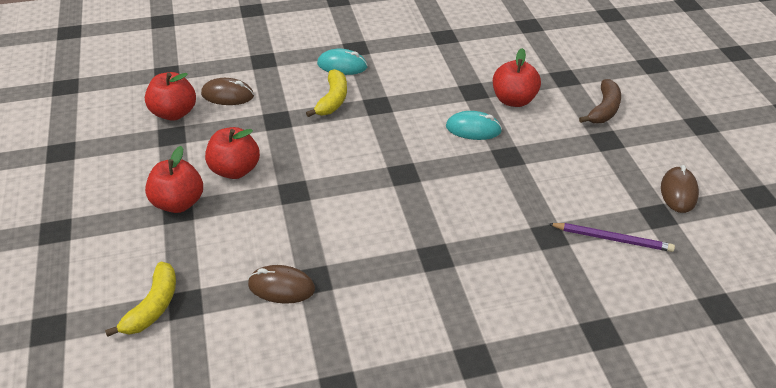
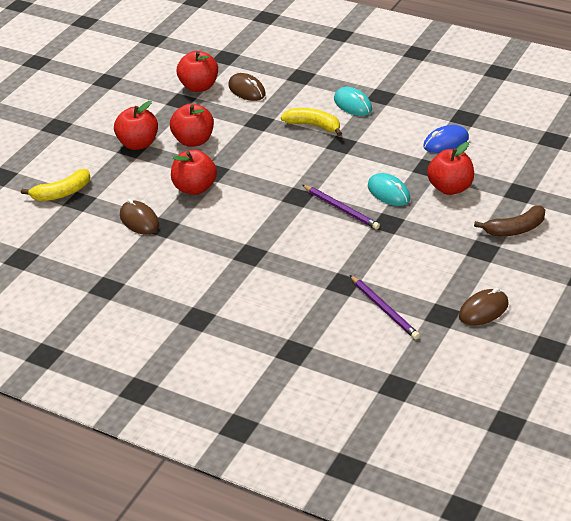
camera: 45 degrees right, 5 degrees down
(296, 218) = (195, 188): none -> red apple
(332, 100) = (313, 126): yellow banana -> yellow banana turned 120 degrees counterclockwise
(455, 165) = (341, 209): none -> purple pencil
(458, 63) = (446, 142): none -> blue mouse

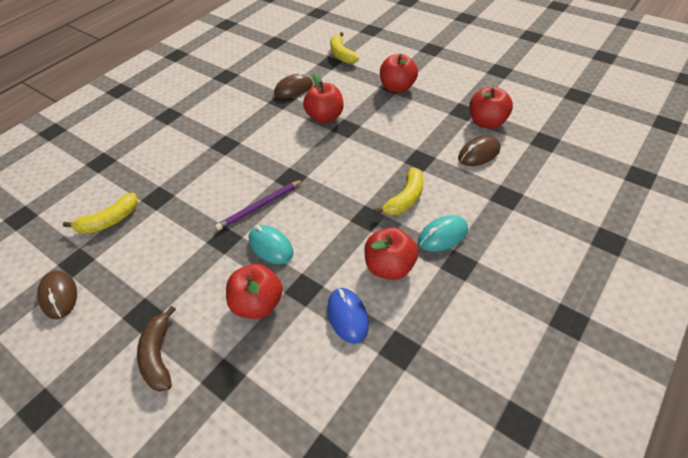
camera: 100 degrees right, 10 degrees up
(193, 141) = (395, 117): red apple -> red apple (390, 267)
(384, 309) = (109, 221): purple pencil -> yellow banana
(388, 192) = (271, 246): turquoise mouse -> turquoise mouse turned 75 degrees clockwise

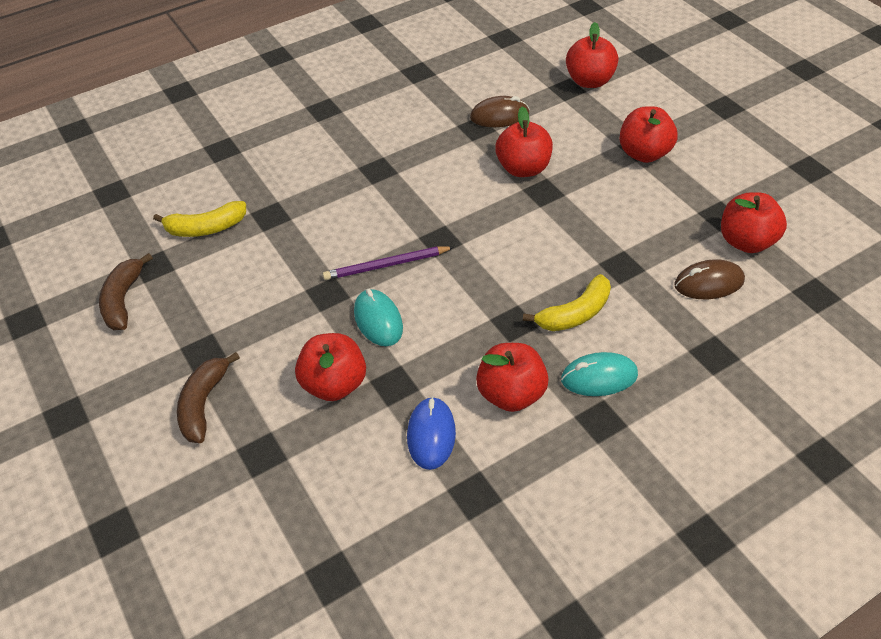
camera: 20 degrees right, 0 degrees up
(59, 296) = (123, 300): brown mouse -> brown banana
(341, 54) = (589, 81): yellow banana -> red apple

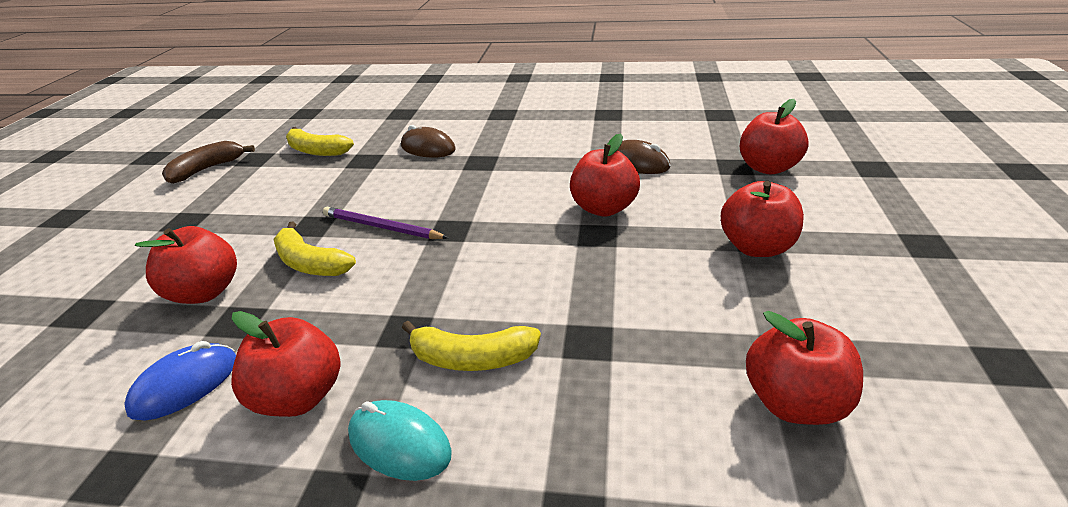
camera: 40 degrees right, 15 degrees down
(203, 404) = (123, 254): brown banana -> none
(378, 320) = (310, 263): turquoise mouse -> yellow banana
(708, 283) = (676, 423): brown mouse -> brown mouse (428, 148)

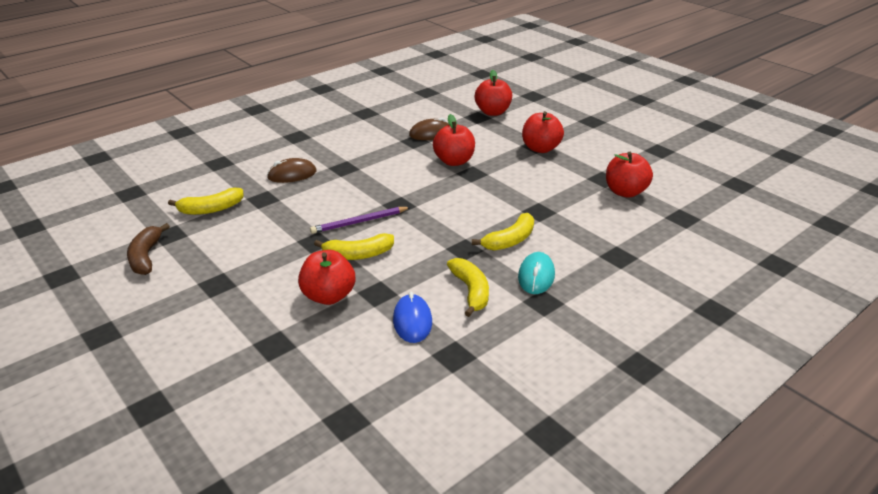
camera: 50 degrees left, 0 degrees up
(299, 397) = (471, 291): red apple -> yellow banana
(399, 444) = (536, 276): turquoise mouse -> turquoise mouse turned 60 degrees counterclockwise

